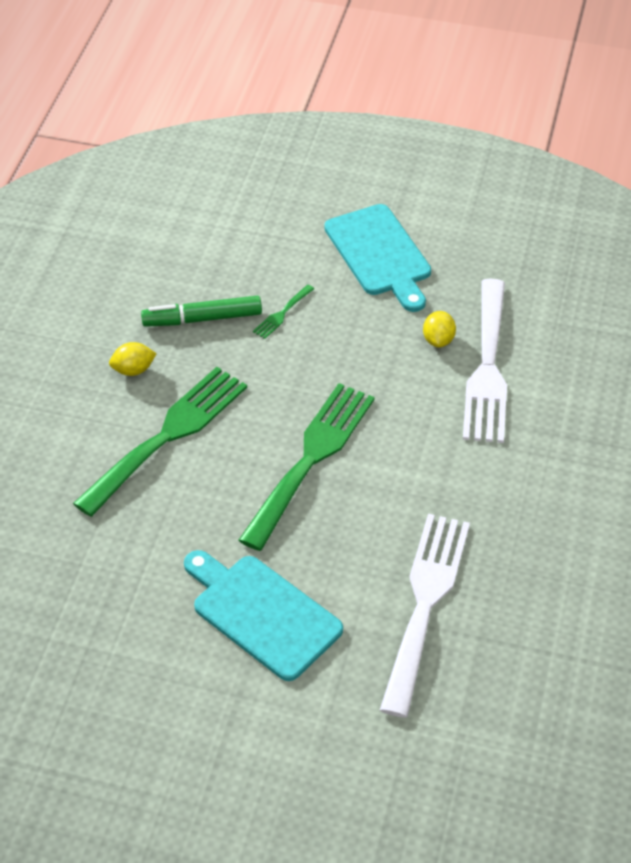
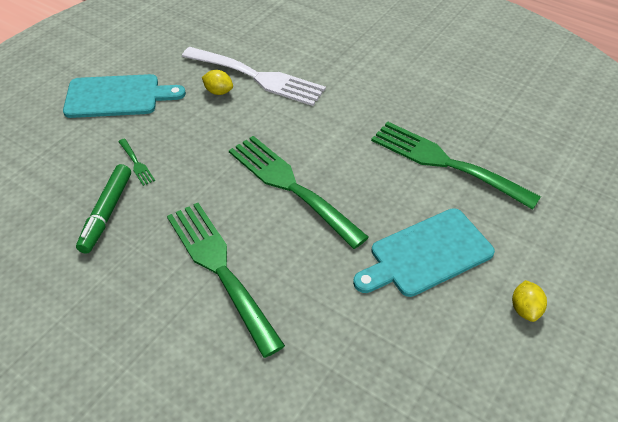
camera: 70 degrees left, 0 degrees up
(133, 370) = (132, 274): yellow lemon -> yellow lemon (525, 309)
(425, 603) = (445, 163): white fork -> green fork

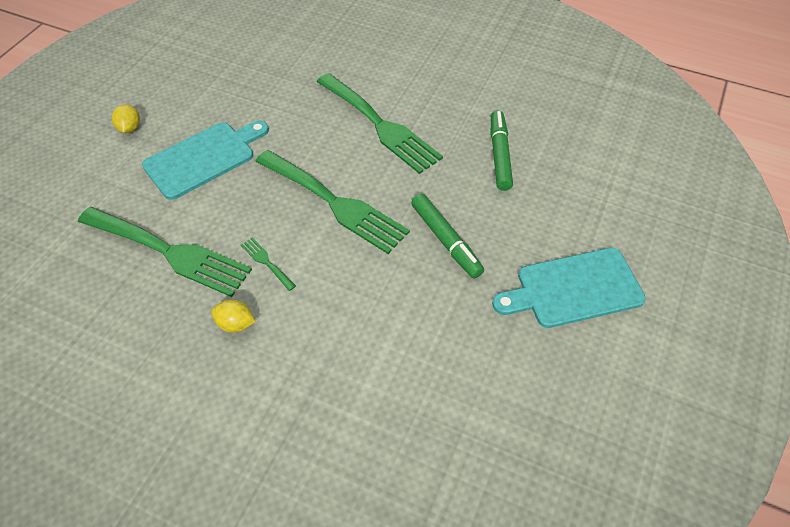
camera: 170 degrees right, 5 degrees up
(136, 163) = (500, 205): green fork -> green fork (266, 262)
(200, 141) = (446, 240): none -> green marker
(218, 92) = (451, 316): yellow lemon -> yellow lemon (236, 324)
(258, 77) = (408, 350): white fork -> none

